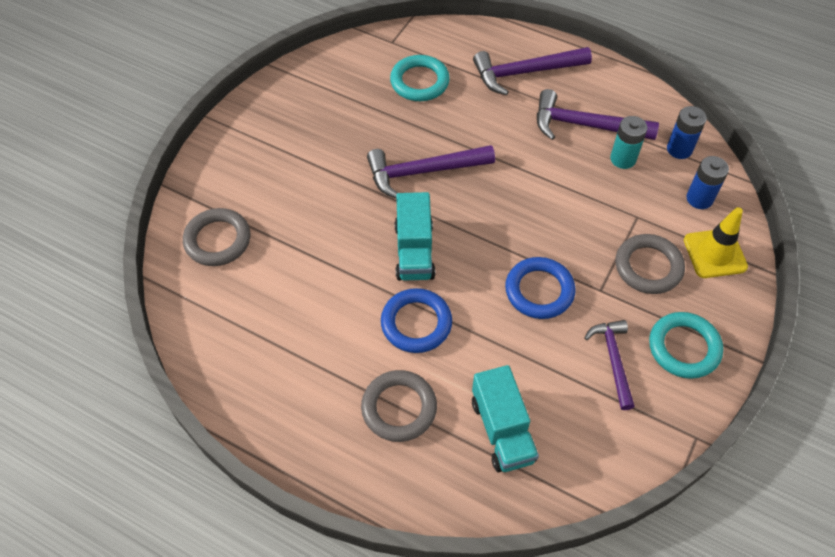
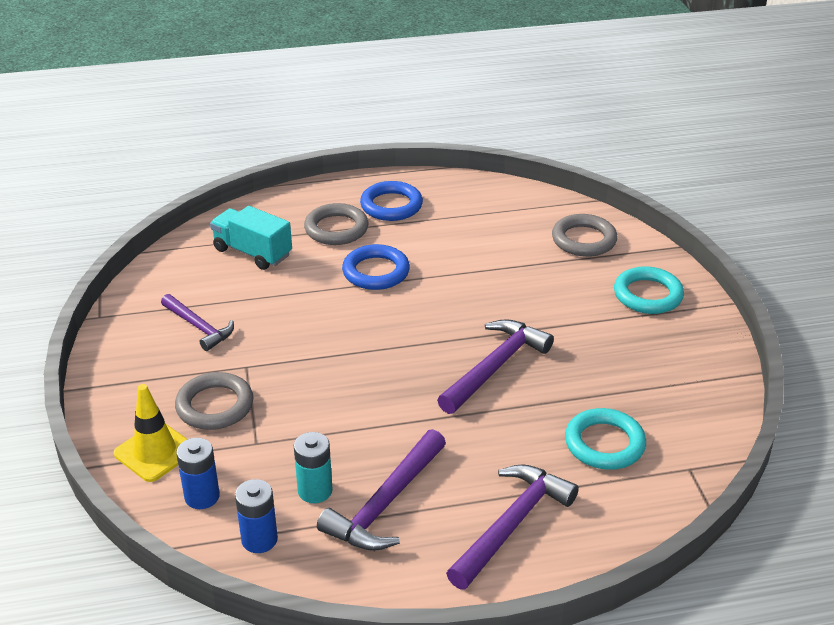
camera: 140 degrees right, 20 degrees down
(414, 251) = (430, 310): turquoise truck -> none
(539, 291) = (299, 338): blue ring -> blue ring (391, 205)
(585, 125) = (386, 503): purple hammer -> purple hammer turned 150 degrees clockwise
(684, 348) = (142, 364): turquoise ring -> turquoise ring (648, 295)

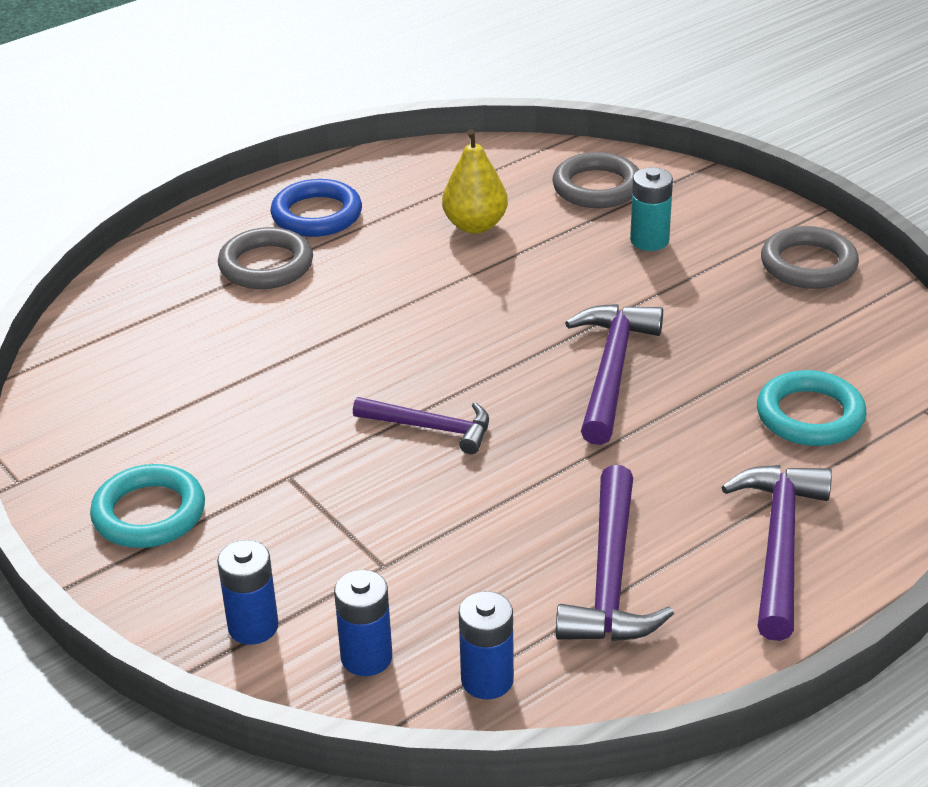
camera: 25 degrees left, 0 degrees up
(155, 452) = (253, 627): yellow traffic cone -> blue battery
(199, 327) = (178, 448): purple hammer -> purple hammer (431, 428)
(215, 406) = (287, 540): grey ring -> grey ring (808, 264)
(252, 252) = (173, 330): turquoise truck -> none
(315, 491) = (509, 595): turquoise battery -> turquoise battery (649, 240)
(376, 272) = (365, 303): blue ring -> none
(484, 242) = (475, 225): none -> yellow pear
(648, 295) = (724, 229): turquoise ring -> turquoise ring (149, 513)

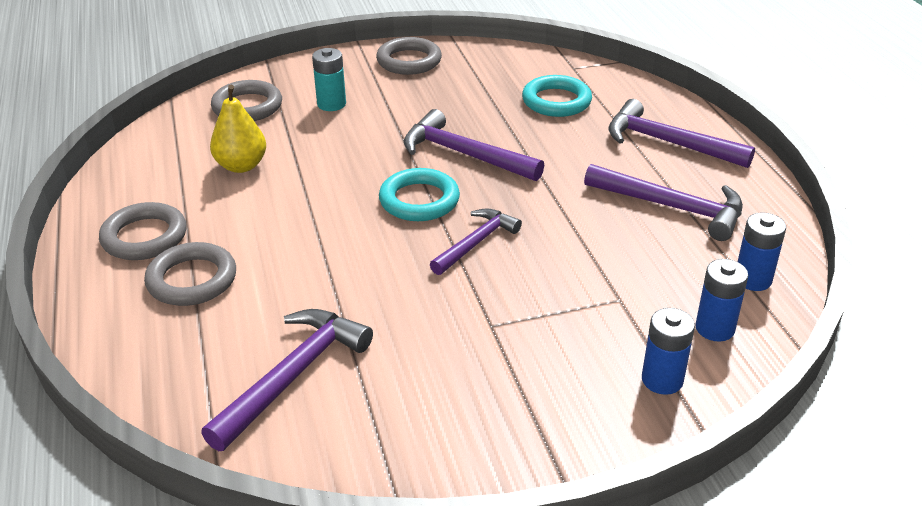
camera: 70 degrees left, 0 degrees up
(149, 513) = (494, 416): turquoise ring -> turquoise ring (419, 200)
(156, 370) = (292, 376): none -> purple hammer
(317, 215) = (144, 237): blue ring -> grey ring

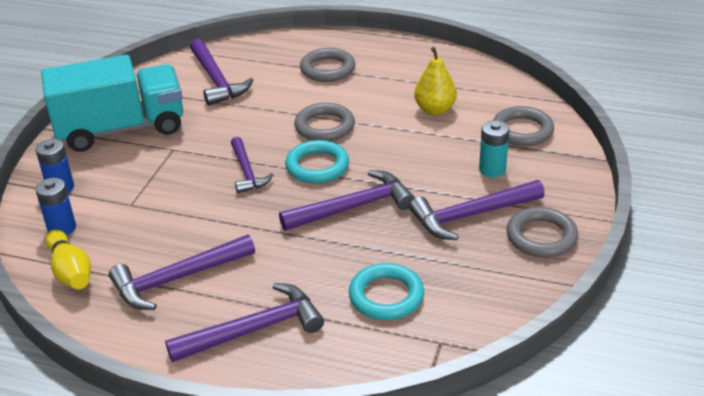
camera: 125 degrees right, 0 degrees up
(144, 237) = (386, 63): grey ring -> grey ring (324, 127)
(412, 95) = (471, 215): none -> purple hammer
(496, 404) = (121, 129): none -> turquoise truck
(753, 279) = (70, 271): blue battery -> yellow bowling pin

